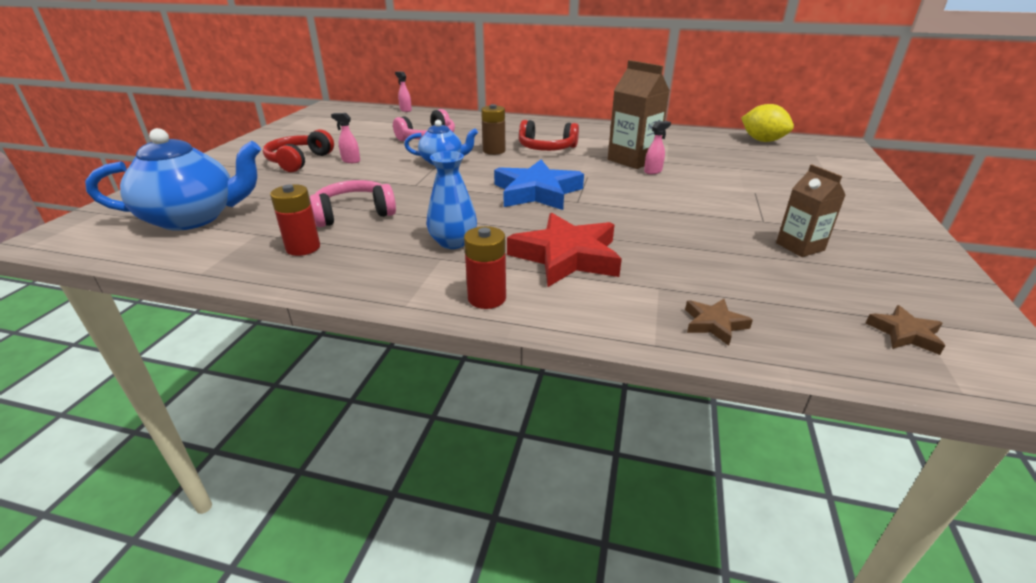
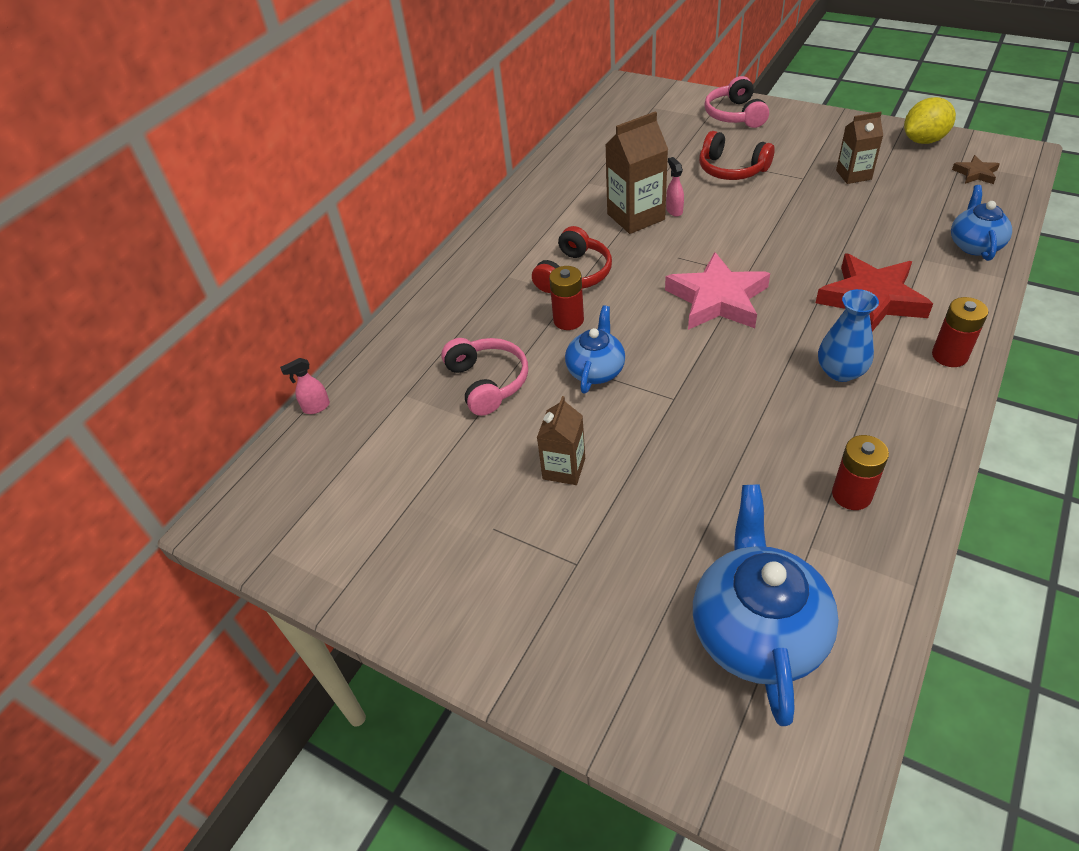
camera: 70 degrees left, 15 degrees up
(299, 161) = (545, 533): red headphones -> red headphones (731, 169)
(350, 161) = (564, 468): pink spray bottle -> brown carton
(354, 214) = (760, 454): pink headphones -> pink headphones (735, 115)
(494, 151) = (568, 320): brown battery -> red battery
(537, 192) = (717, 299): blue star -> pink star
(714, 324) = (974, 245): brown star -> blue teapot
(762, 140) = (602, 123): yellow lemon -> yellow lemon (923, 140)

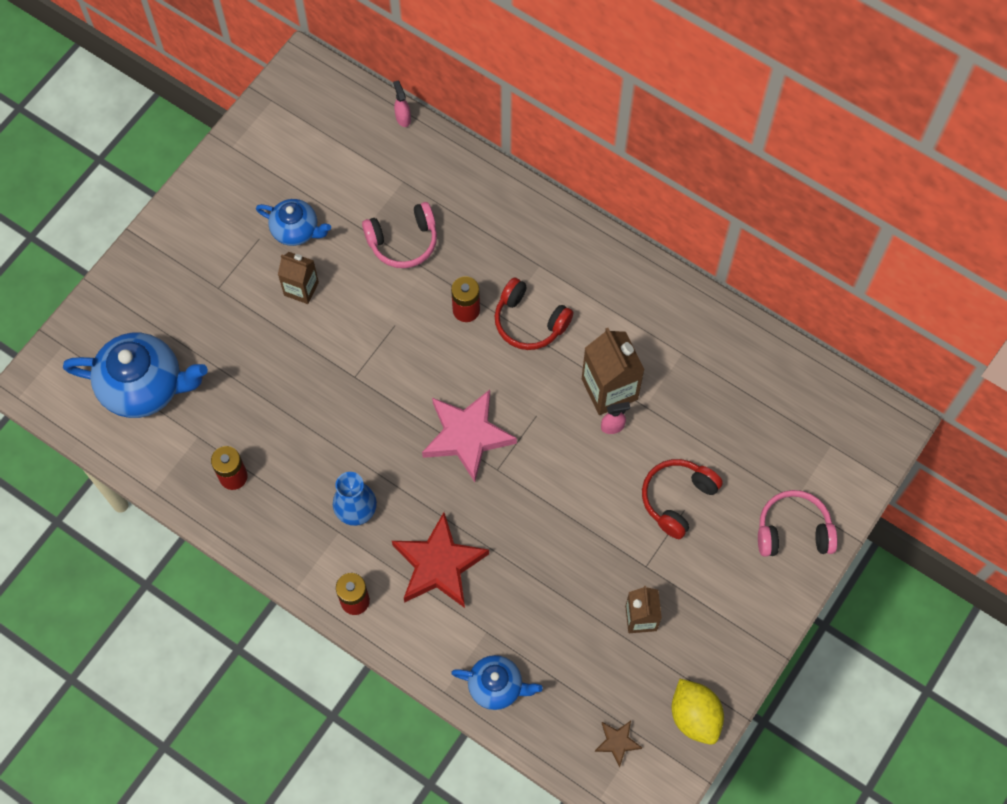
camera: 90 degrees right, 20 degrees up
(596, 370) = (399, 324): blue teapot -> blue teapot (296, 230)

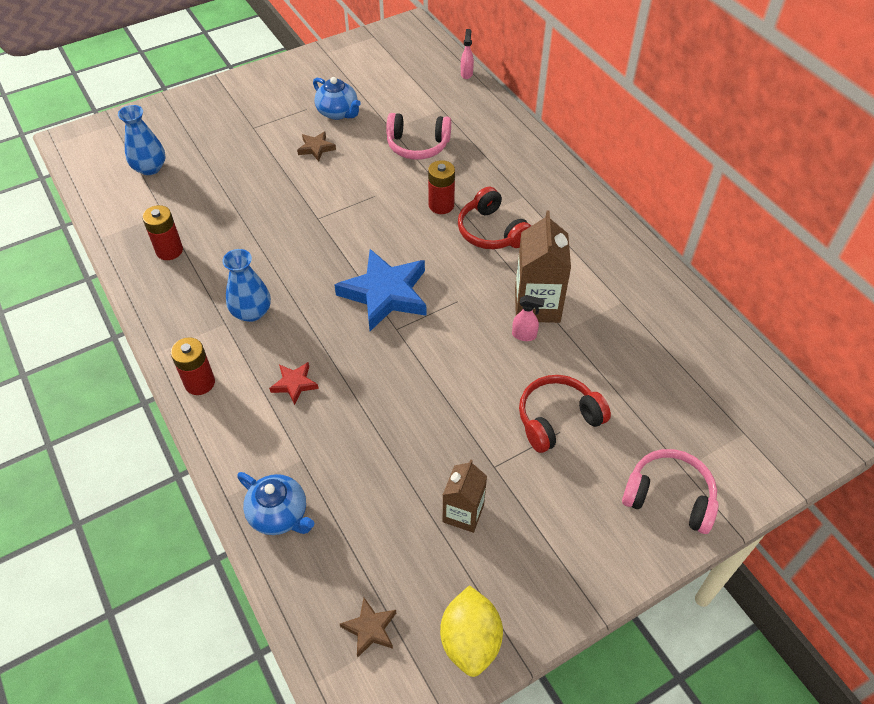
camera: 25 degrees right, 15 degrees down
(144, 386) = (150, 168): blue teapot -> blue vase
(301, 288) = (316, 148): brown carton -> brown star
(439, 565) = (294, 384): red star -> red star, size x0.47
(467, 436) = (385, 294): pink star -> blue star

